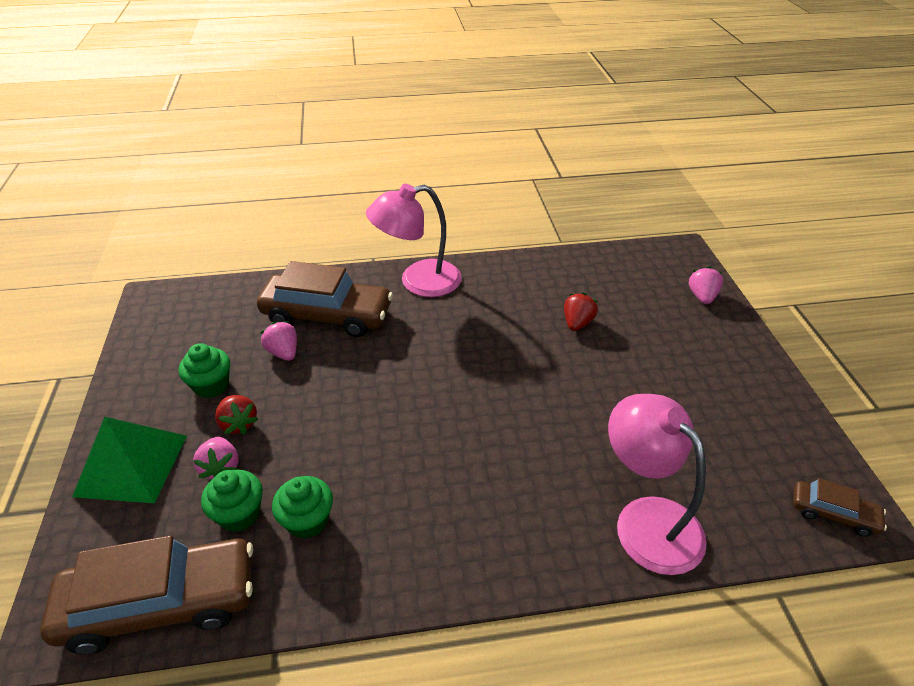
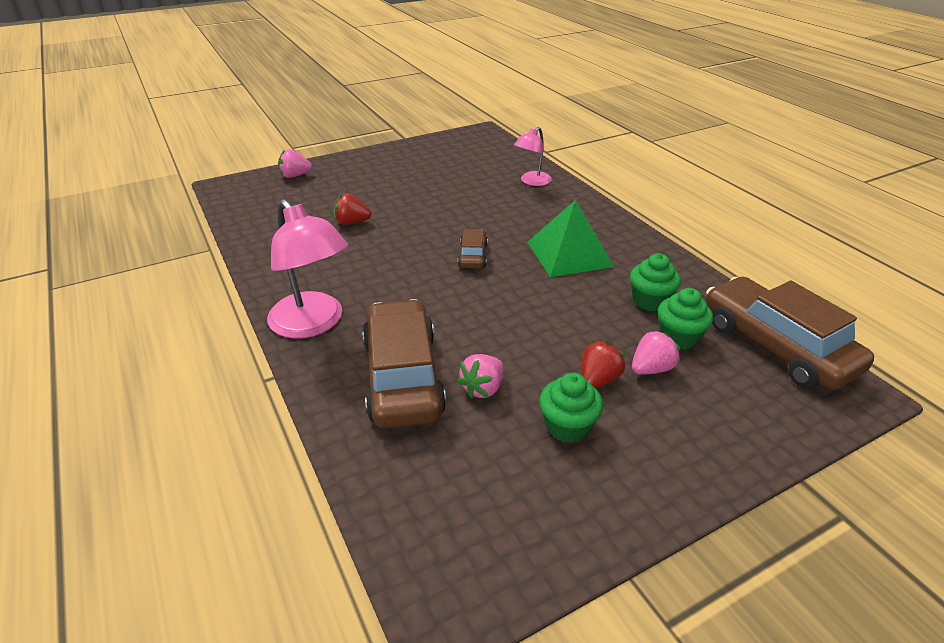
camera: 110 degrees left, 5 degrees down
(131, 465) = (705, 436): green pyramid -> green pyramid (569, 254)
(646, 519) = (532, 181): pink lamp -> pink lamp, size x0.57
(833, 513) = (485, 138): brown car -> brown car (473, 256)

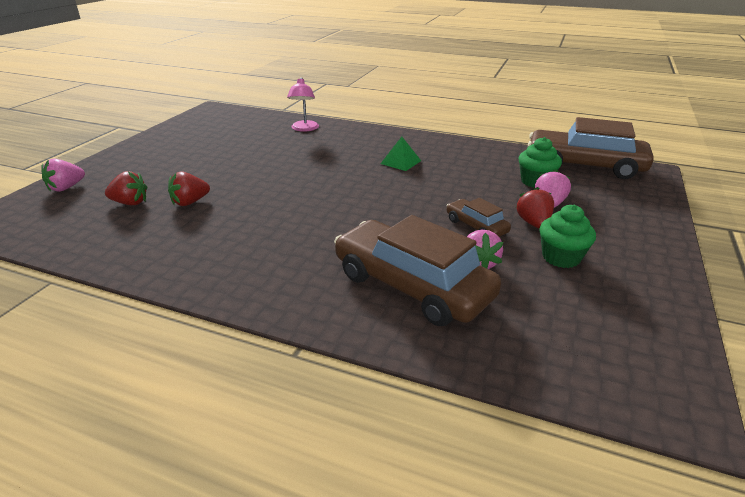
camera: 40 degrees left, 5 degrees down
(313, 324) = (275, 288): pink lamp -> none
(316, 206) = (130, 203): none -> red strawberry
(473, 256) = (335, 187): brown car -> brown car (476, 226)
(569, 254) = (401, 162): green pyramid -> green pyramid, size x0.52
(650, 301) = (490, 169): green cupcake -> none

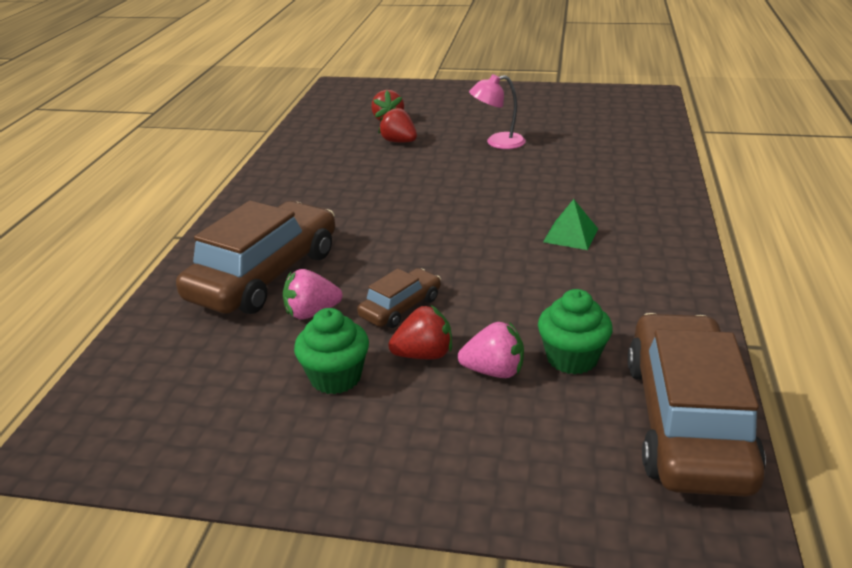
camera: 80 degrees right, 0 degrees up
(66, 188) = (406, 91): pink strawberry -> none
(304, 129) = (634, 155): pink lamp -> pink lamp (497, 142)

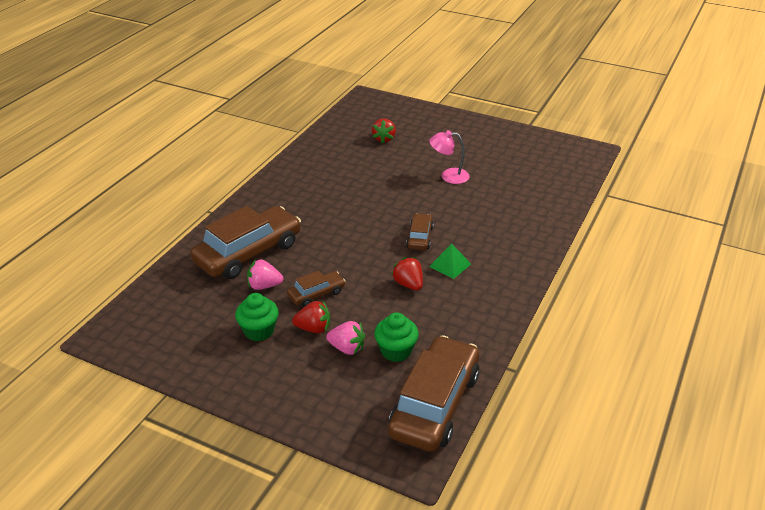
camera: 15 degrees right, 5 degrees up
(399, 142) = (381, 161): red strawberry -> red strawberry (408, 284)
(506, 212) = (420, 237): none -> brown car

